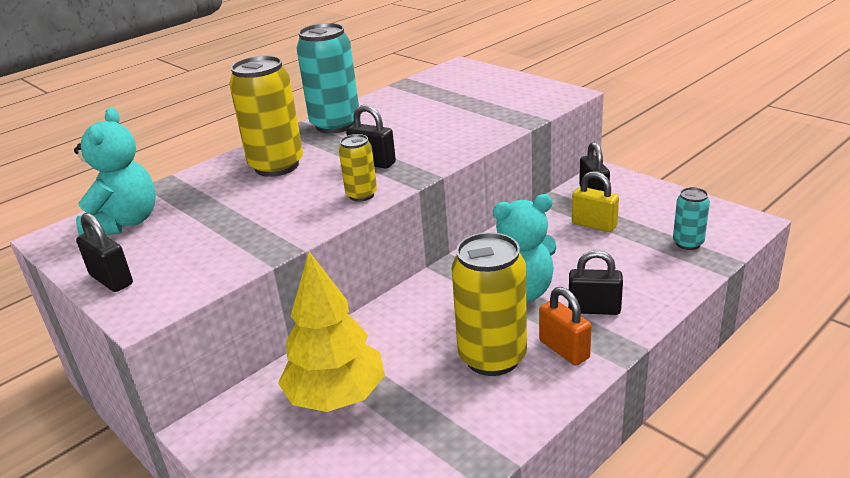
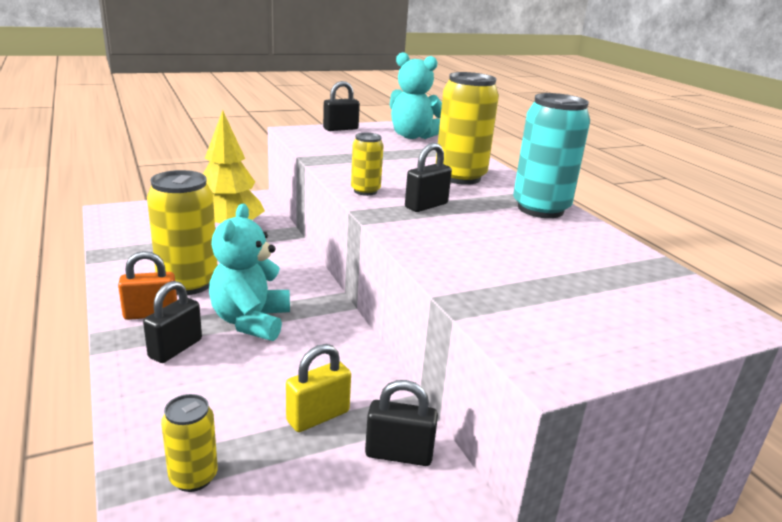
camera: 105 degrees right, 5 degrees down
(688, 243) = (193, 477): turquoise can -> yellow can

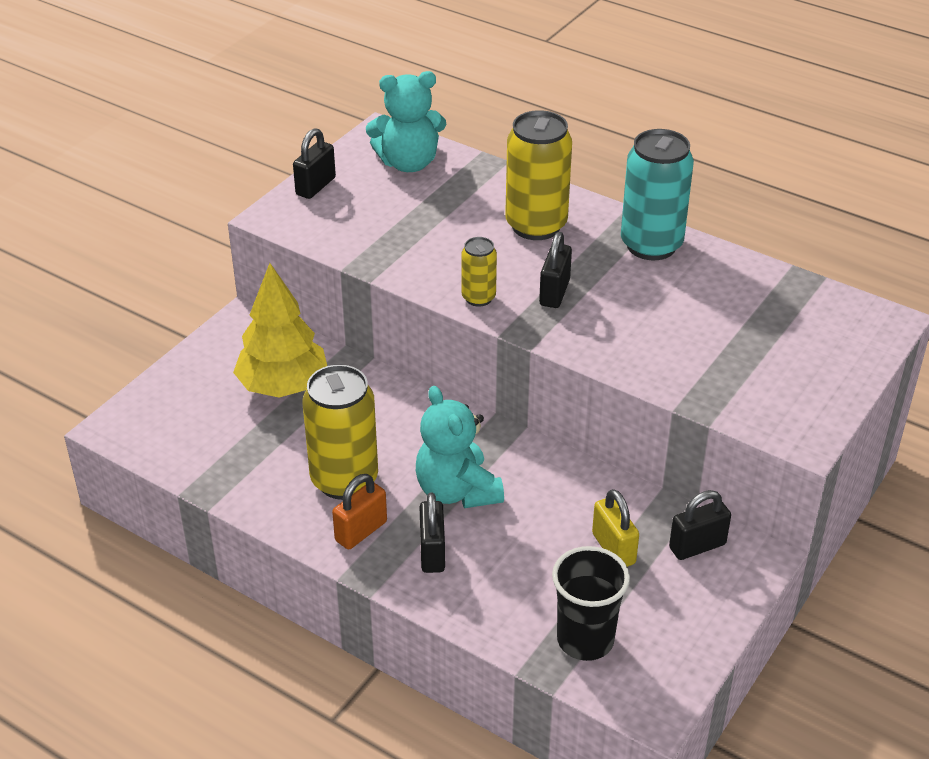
camera: 30 degrees left, 15 degrees up
(193, 477) = (585, 640): yellow can -> black cup
(318, 416) = (613, 548): yellow padlock -> yellow padlock turned 45 degrees counterclockwise

